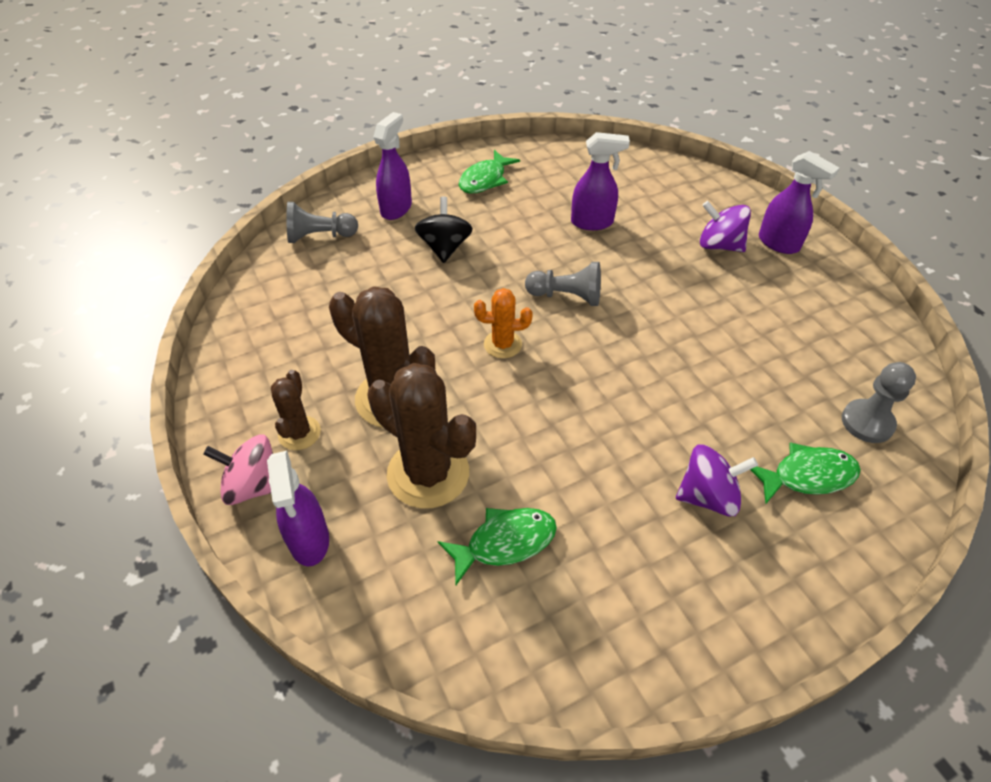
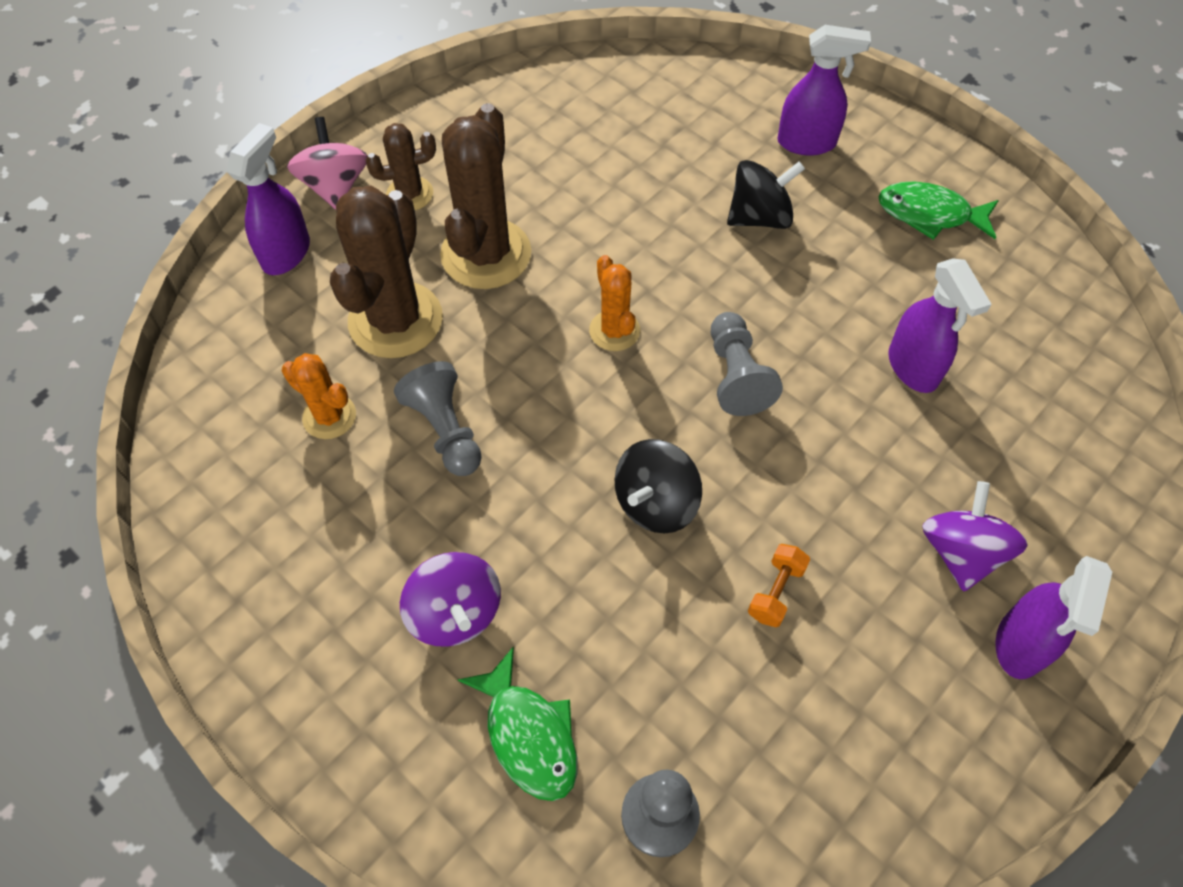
camera: 70 degrees right, 10 degrees up
(309, 540) = (286, 253): purple spray bottle -> purple spray bottle turned 150 degrees clockwise
(320, 236) = (711, 92): grey pawn -> grey pawn (445, 430)
(505, 543) = (329, 416): green fish -> orange cactus
(649, 362) = (655, 503): none -> black spinning top
(727, 326) = (776, 592): none -> orange dumbbell

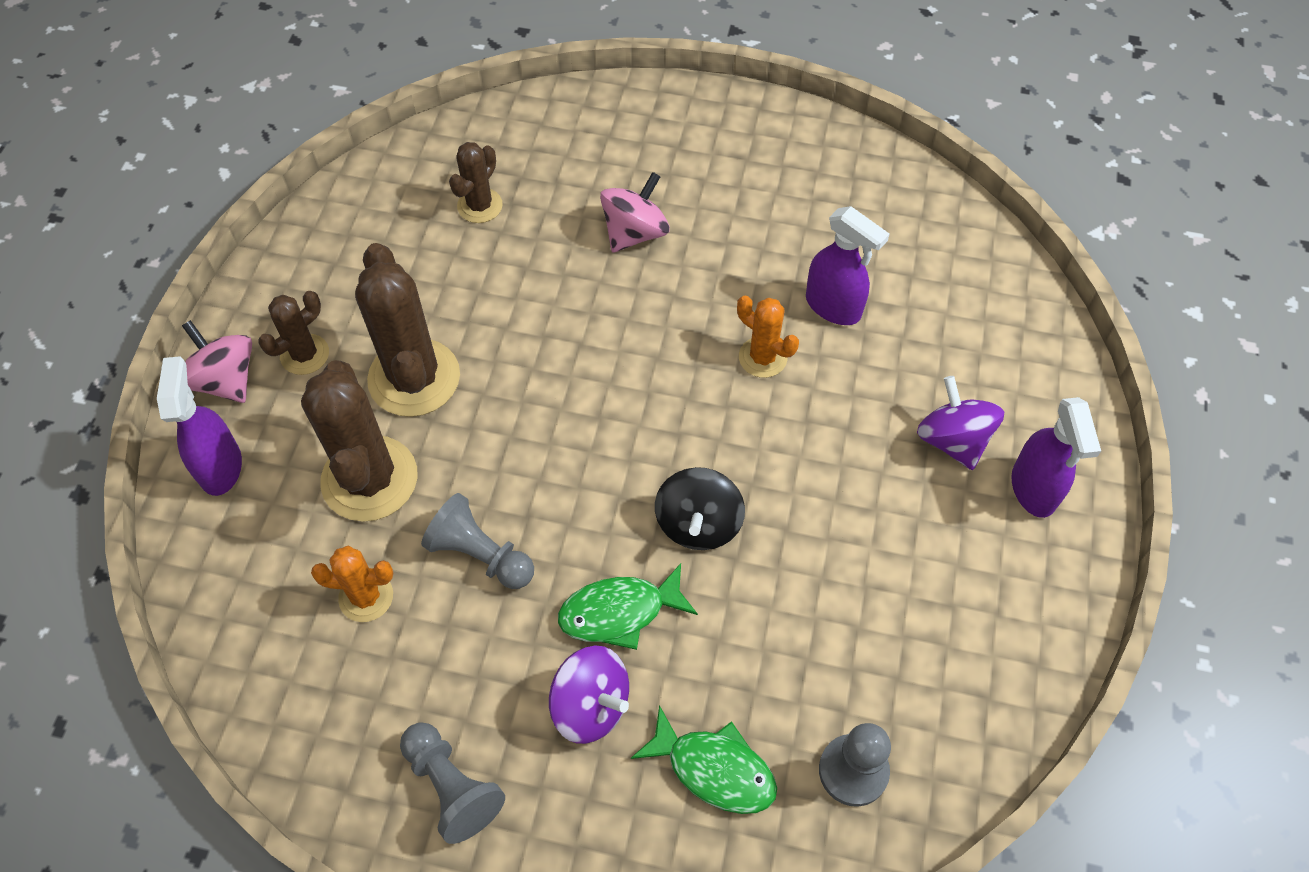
camera: 30 degrees left, 0 degrees up
(614, 331) = (573, 393): orange cactus -> orange cactus (762, 357)
(634, 135) = (480, 206): none -> brown cactus
(736, 376) = (699, 382): grey pawn -> grey pawn (452, 787)
(759, 217) = (635, 233): black spinning top -> pink spinning top
(776, 592) = (835, 546): orange dumbbell -> none
(807, 143) = (635, 147): purple spray bottle -> none
(930, 214) = (772, 167): green fish -> green fish (620, 612)

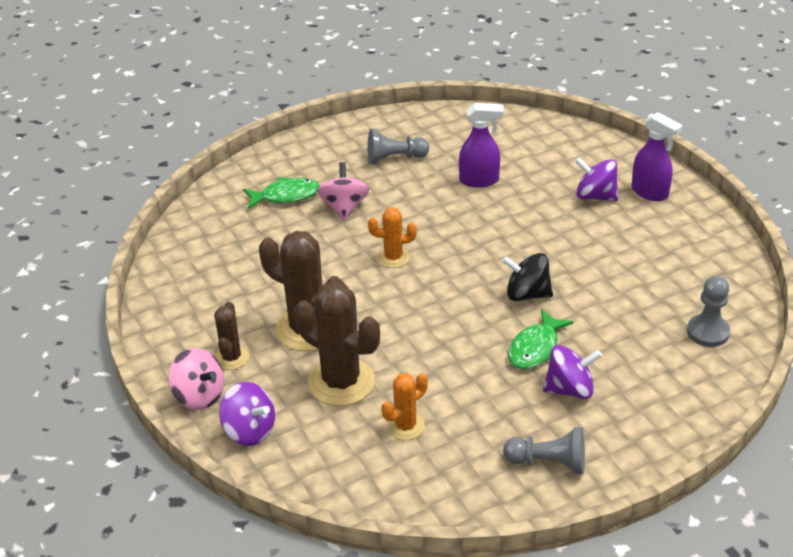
camera: 40 degrees left, 20 degrees down
(221, 466) = (249, 431): purple spray bottle -> purple spinning top
(225, 380) = (199, 396): pink spinning top -> pink spinning top turned 150 degrees counterclockwise
(480, 206) = (245, 243): brown cactus -> none
(480, 554) = (440, 372): grey pawn -> grey pawn (394, 158)
(698, 524) = (527, 294): black spinning top -> black spinning top turned 135 degrees clockwise
(714, 769) = (652, 372): green fish -> green fish (285, 196)
(762, 357) = (472, 217): orange cactus -> orange cactus (393, 257)

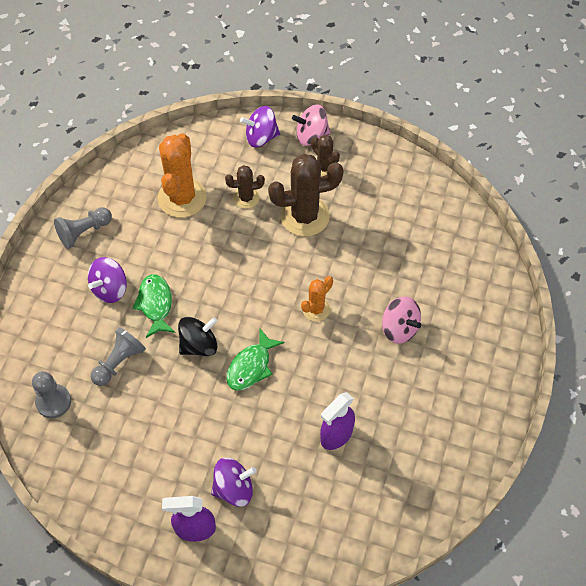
camera: 135 degrees right, 20 degrees up
(285, 196) = (451, 307): green fish -> green fish (251, 366)
(341, 382) = (246, 198): brown cactus -> brown cactus, size x0.54
(394, 158) = (423, 409): grey pawn -> grey pawn (119, 362)
(405, 426) = (182, 198): orange cactus -> orange cactus, size x1.86

